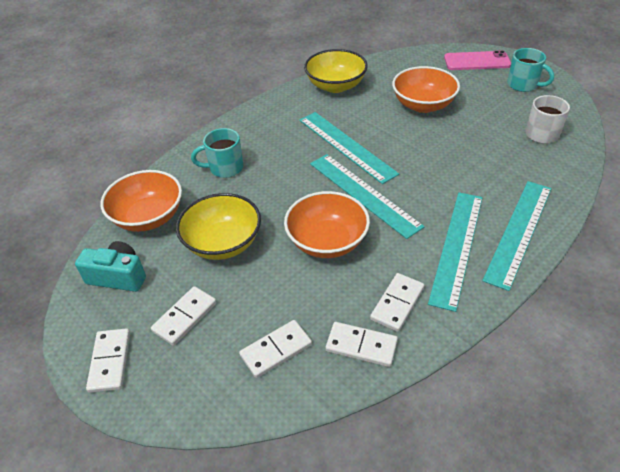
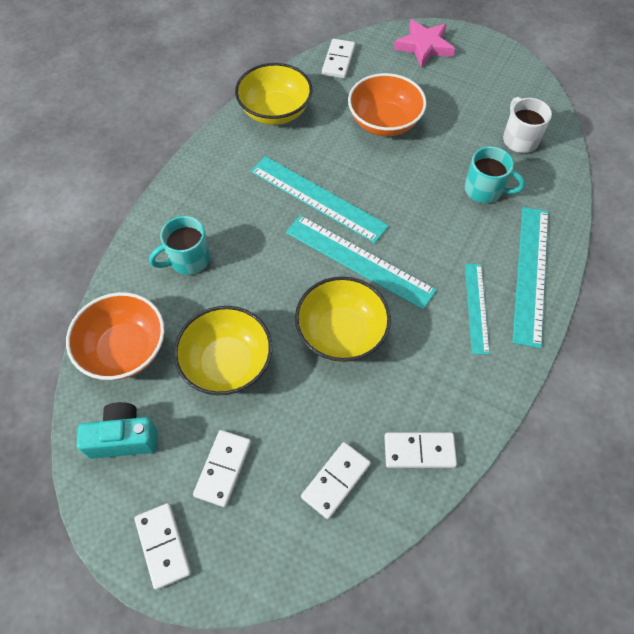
camera: 20 degrees left, 15 degrees up
(327, 241) = (341, 333): orange bowl -> yellow bowl
(397, 303) = (438, 391): white domino -> white domino (338, 60)
(457, 247) = (476, 307): turquoise ruler -> turquoise ruler, size x0.61
(477, 61) = (424, 46): pink phone -> pink star
(523, 85) = (483, 73): turquoise mug -> turquoise mug (484, 190)

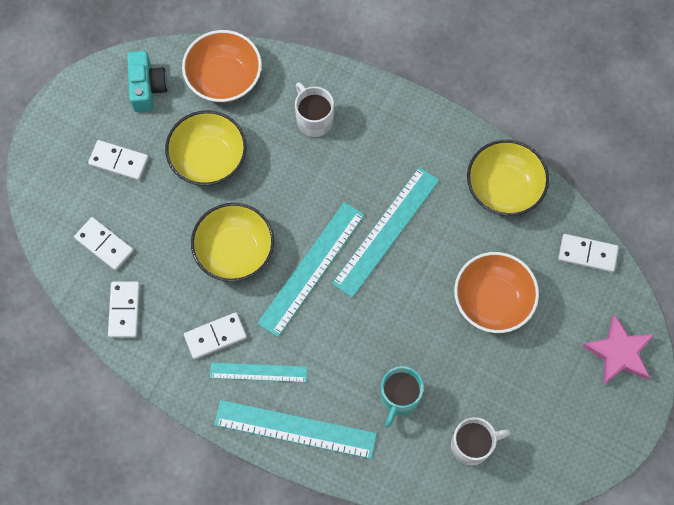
camera: 90 degrees right, 10 degrees up
(163, 546) = (64, 124): white domino -> white domino (215, 336)
(188, 259) = (314, 119): turquoise mug -> white mug

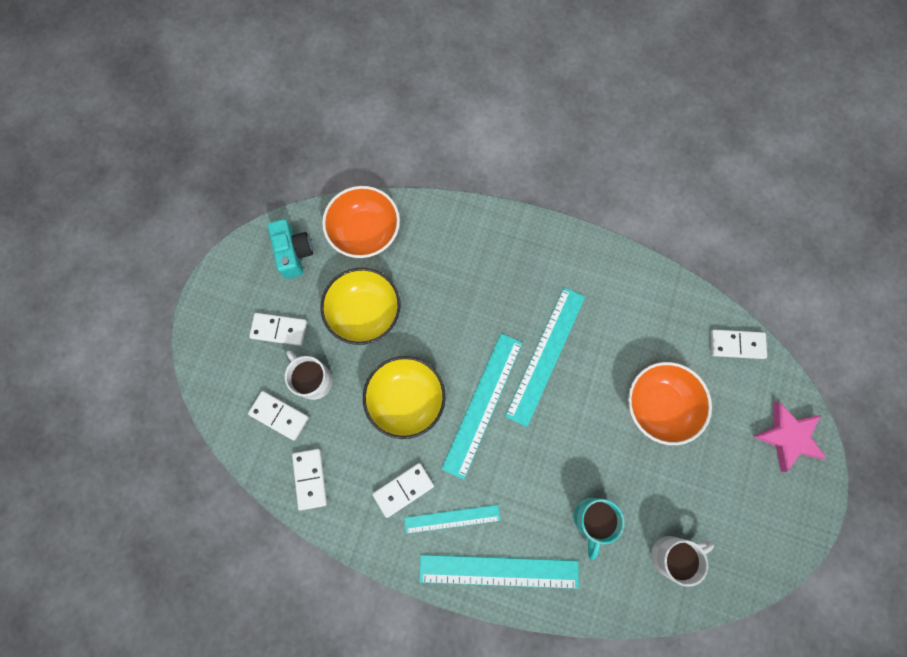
camera: 10 degrees left, 5 degrees up
(314, 119) = (456, 257): white mug -> white mug (313, 380)
(504, 188) = (646, 294): yellow bowl -> none

